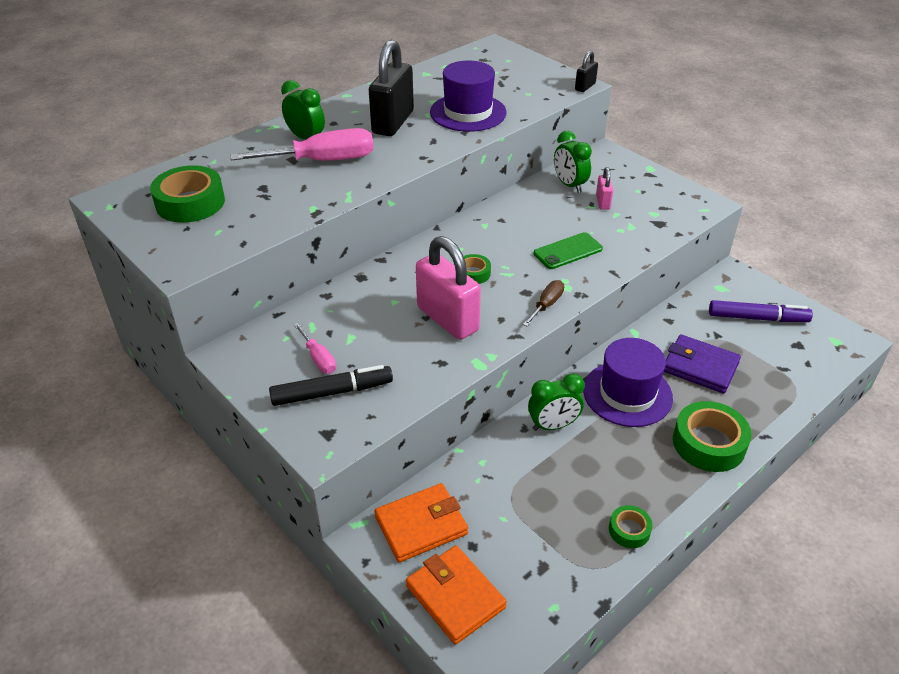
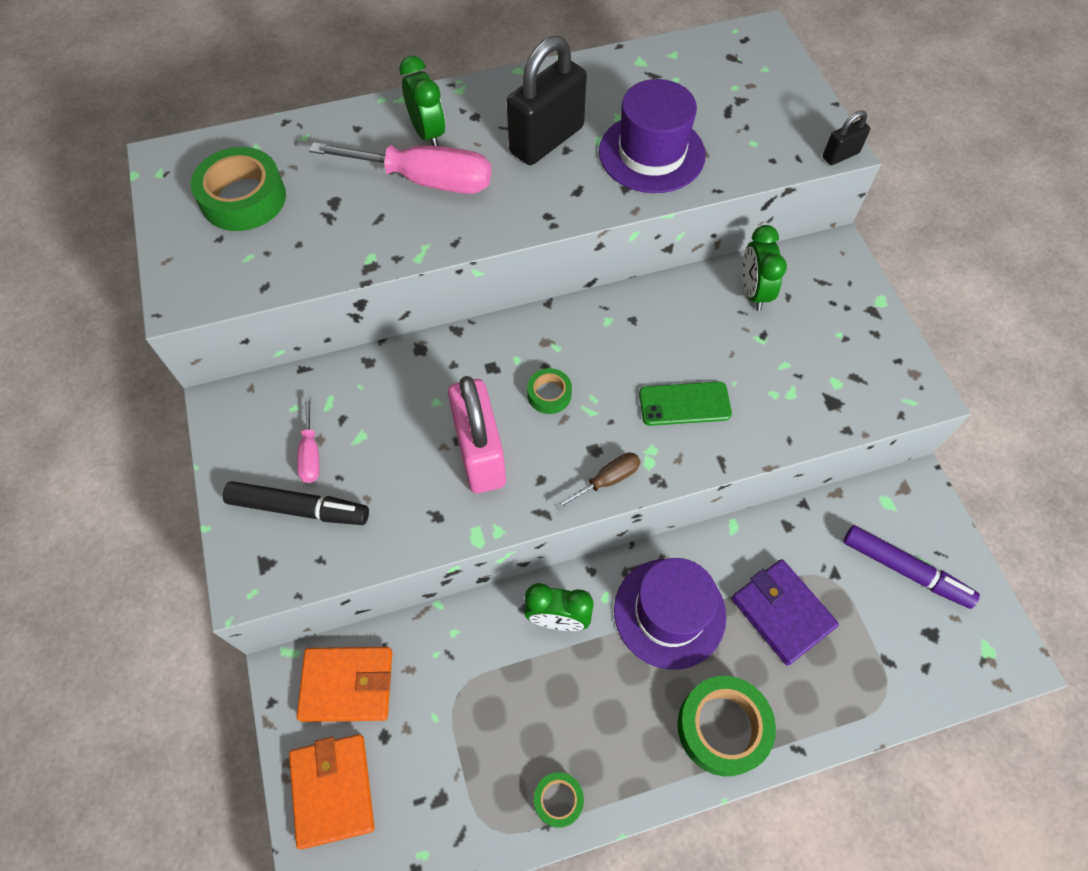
camera: 25 degrees right, 20 degrees up
(603, 202) = (779, 338): pink padlock -> none

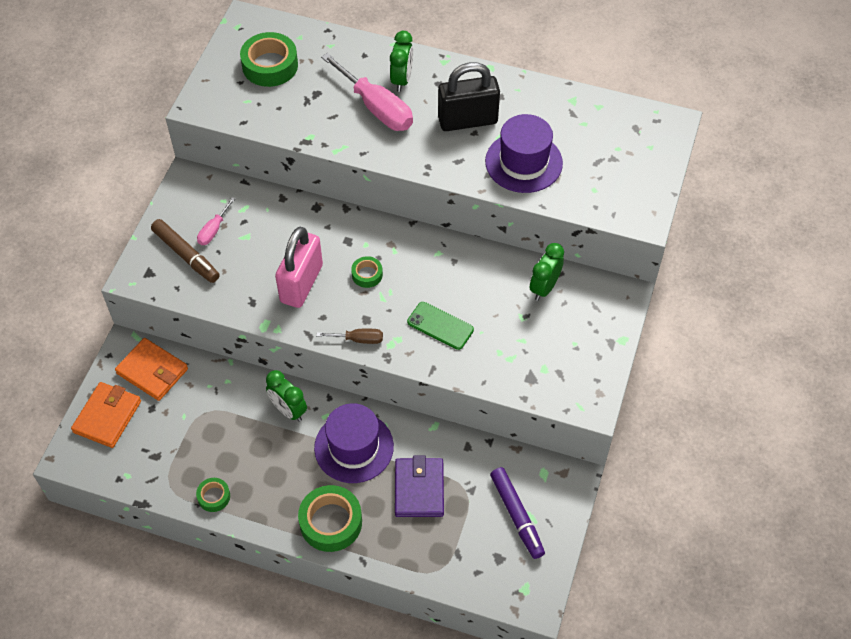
camera: 35 degrees right, 5 degrees down
(299, 508) = (186, 255): black marker -> brown marker
(840, 155) = (642, 227): black padlock -> none

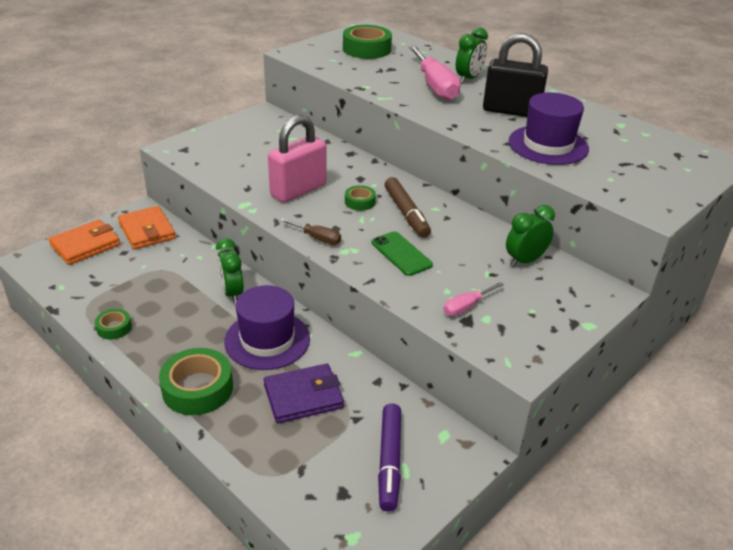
camera: 25 degrees right, 20 degrees down
(186, 255) = (221, 148): brown marker -> brown marker (406, 213)
(213, 230) = (256, 142): pink screwdriver -> pink screwdriver (466, 307)
(419, 489) = (303, 396): purple wallet -> purple wallet turned 45 degrees clockwise

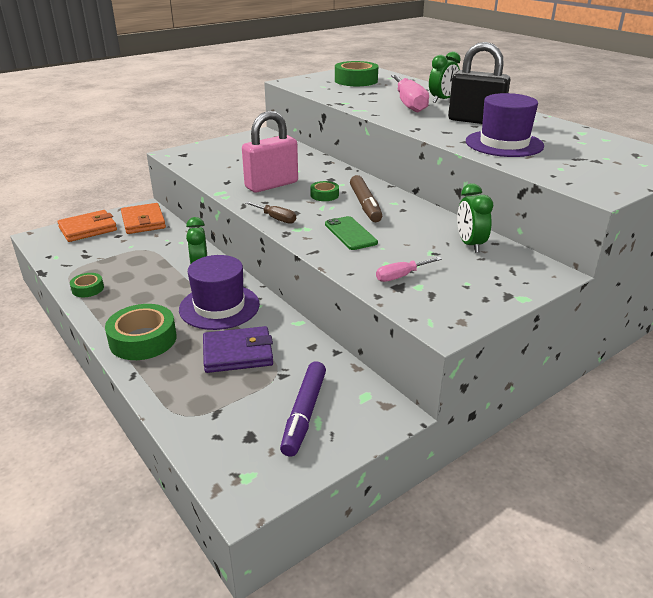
camera: 10 degrees right, 5 degrees down
(525, 261) = (470, 245): green clock -> green clock turned 75 degrees counterclockwise

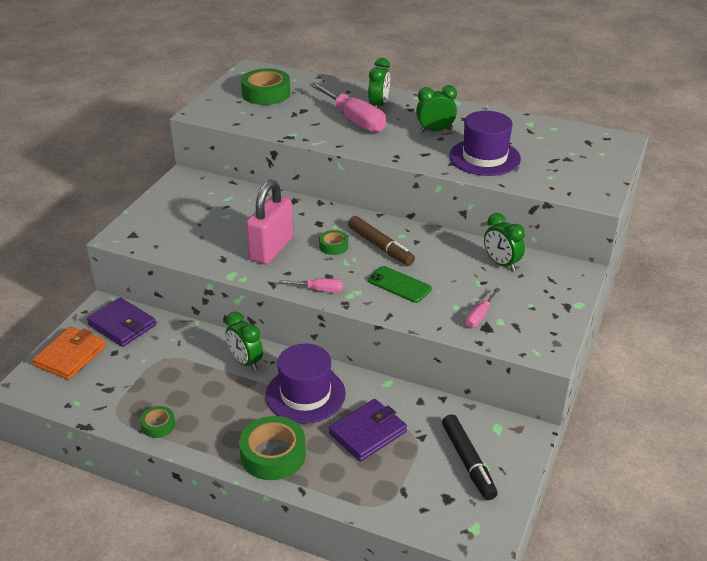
camera: 30 degrees left, 5 degrees up
(143, 221) = (122, 325): orange wallet -> purple wallet
(276, 219) = (319, 290): brown screwdriver -> pink screwdriver
(304, 413) = (468, 462): purple marker -> black marker
(475, 121) = (435, 131): black padlock -> green clock

